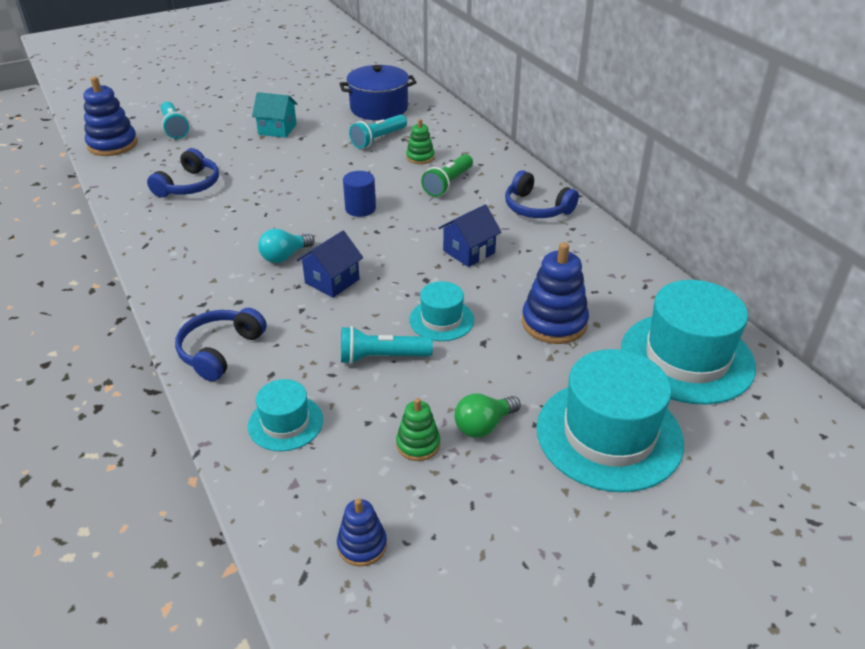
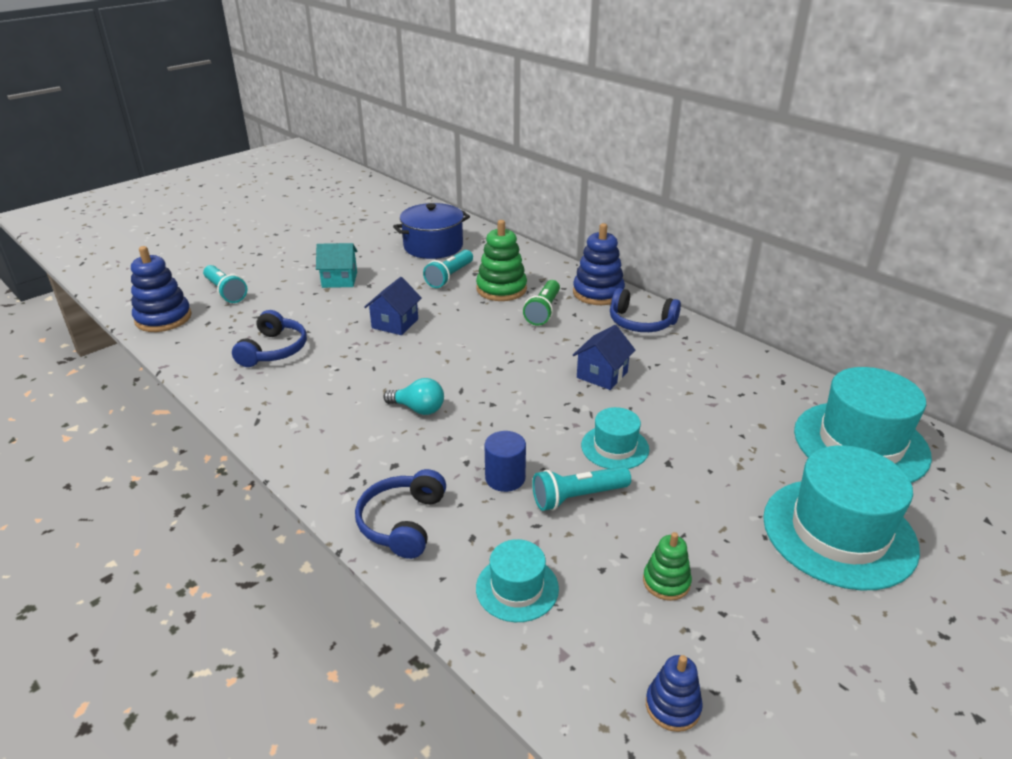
camera: 15 degrees left, 5 degrees down
(284, 256) = (418, 409): turquoise light bulb -> turquoise light bulb turned 105 degrees counterclockwise
(332, 281) = (482, 426): blue house -> blue house (395, 323)
(360, 209) = (470, 348): blue cylinder -> blue cylinder (505, 478)
(420, 157) = (501, 289): green stacking toy -> green stacking toy, size x1.75
(483, 425) = (718, 548): green light bulb -> none
(554, 323) = (723, 431): blue stacking toy -> blue stacking toy (598, 293)

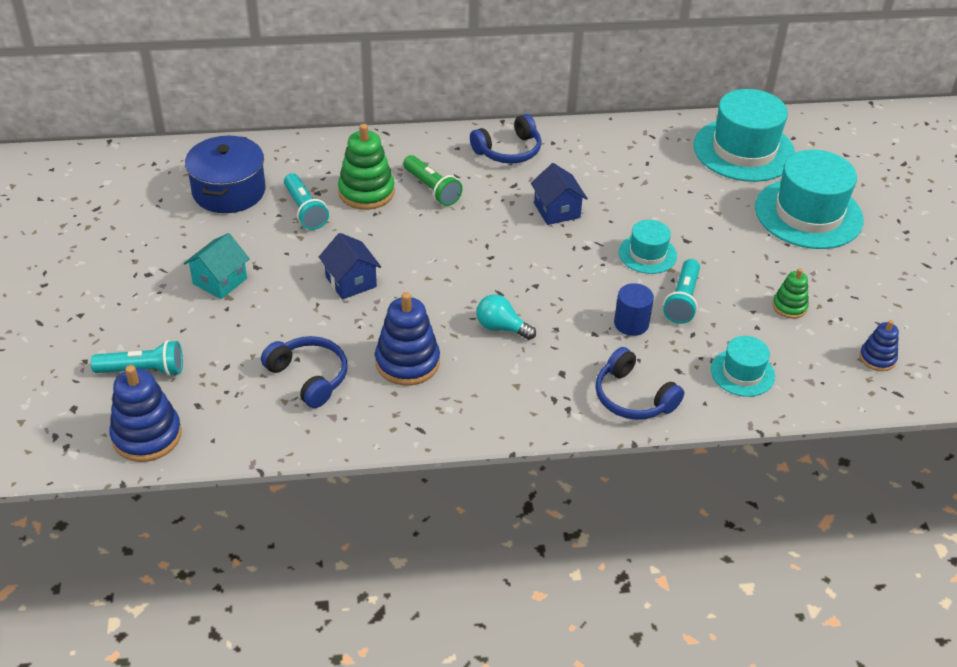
camera: 55 degrees left, 10 degrees up
(418, 409) = (501, 327): turquoise light bulb -> turquoise light bulb turned 120 degrees counterclockwise
(598, 293) = (438, 145): blue stacking toy -> blue stacking toy (407, 362)

